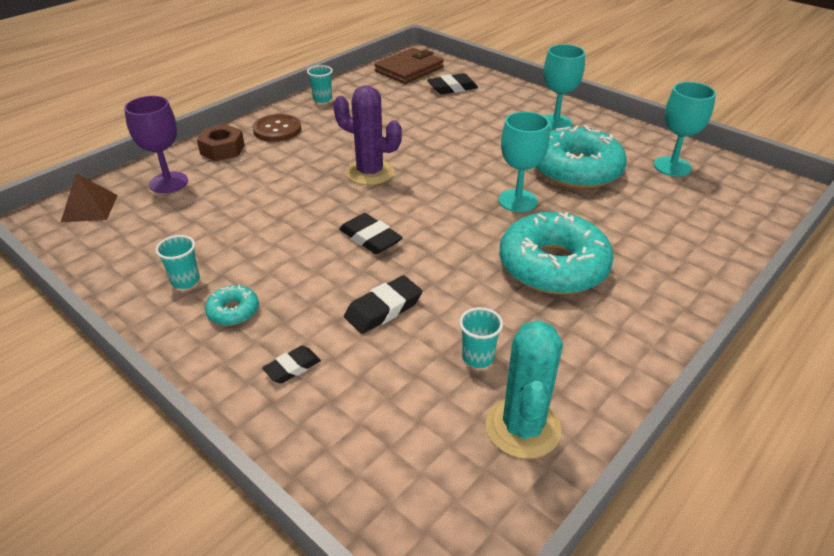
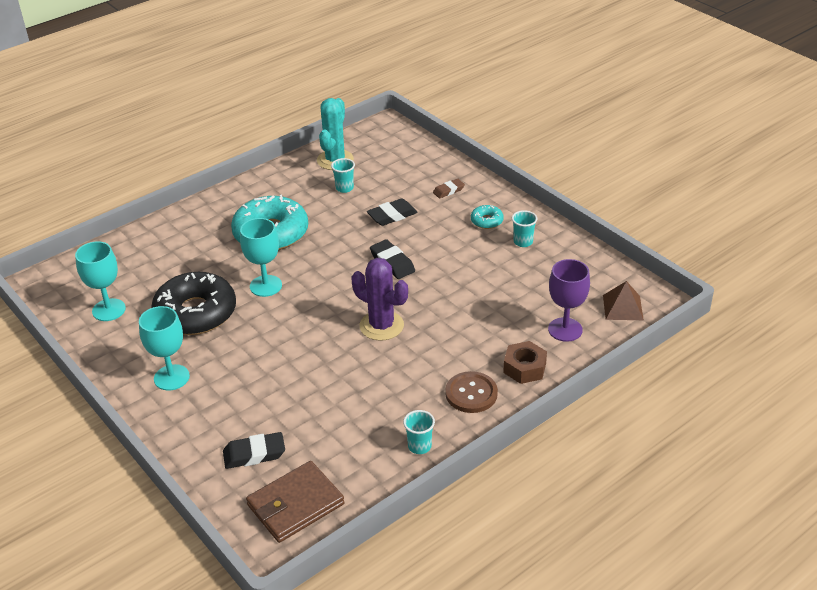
camera: 170 degrees left, 0 degrees up
(292, 367) = (448, 191): black eraser -> brown eraser
(576, 170) = (196, 313): turquoise donut -> black donut

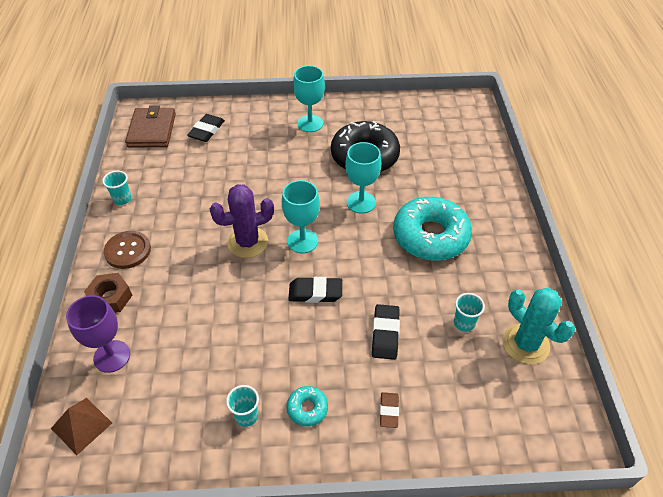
camera: 125 degrees right, 10 degrees up
(109, 310) = (408, 120): turquoise goblet -> turquoise goblet (302, 241)

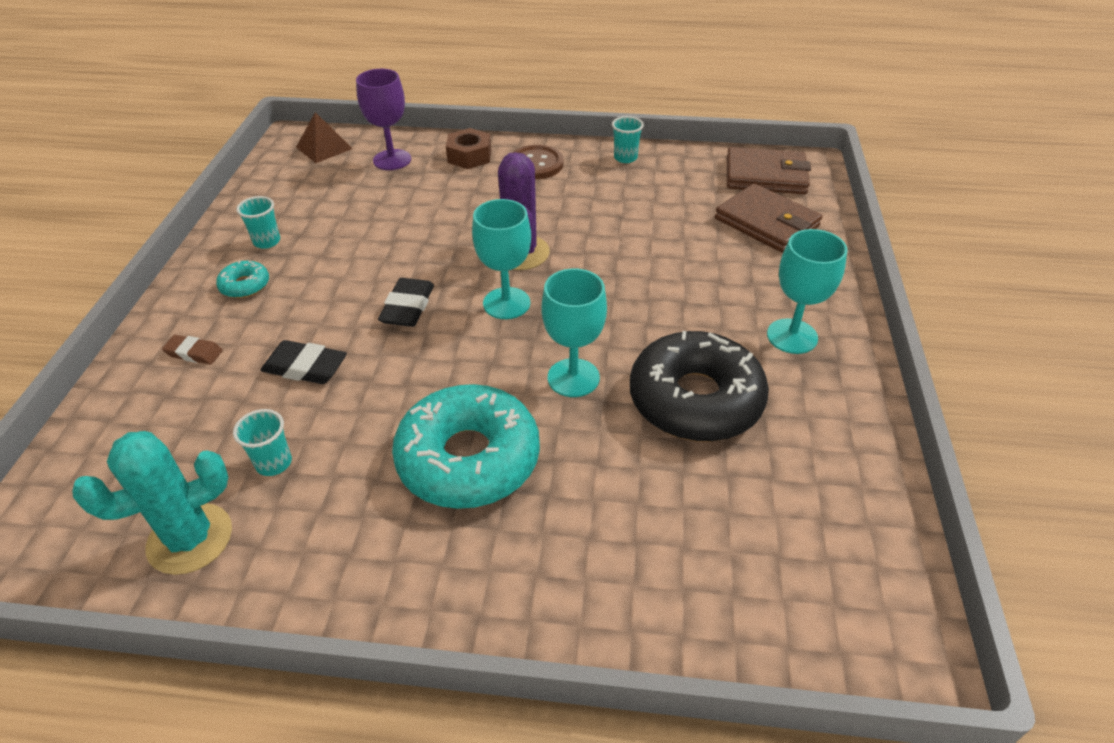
camera: 100 degrees right, 5 degrees down
(207, 131) = (766, 222): black eraser -> brown wallet

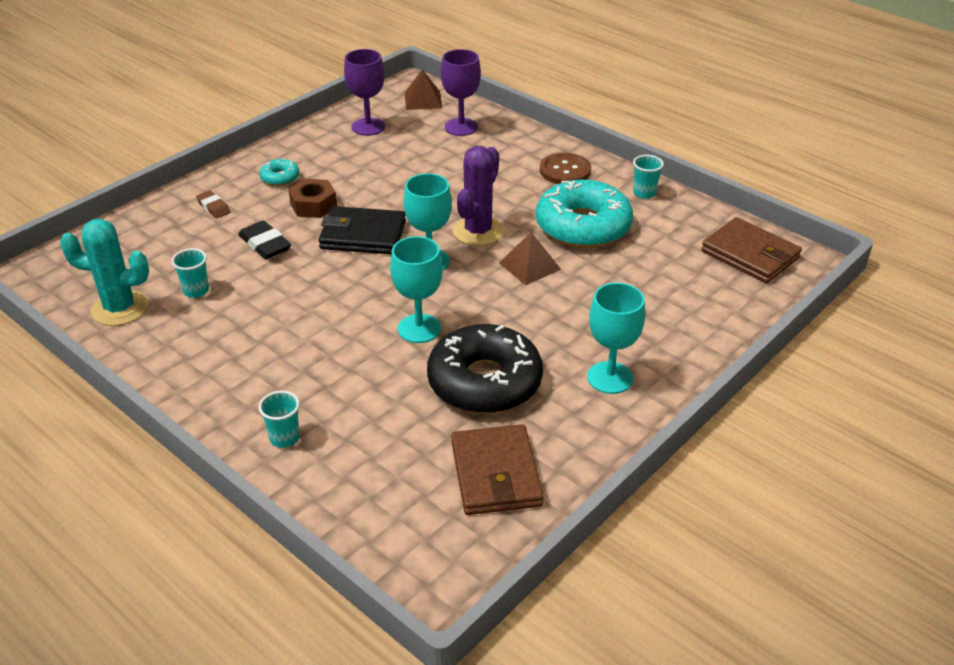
camera: 35 degrees right, 5 degrees down
(267, 241) = (320, 154): turquoise cup -> turquoise cup (284, 438)
(292, 194) = (368, 127): none -> purple goblet
(407, 307) = (363, 235): black eraser -> black wallet
(468, 458) = (302, 343): turquoise donut -> turquoise donut (583, 226)
(469, 156) = (521, 145): brown nut -> brown nut (313, 205)
(605, 265) = (529, 266): none -> brown pyramid
(766, 222) = (700, 290): brown wallet -> brown wallet (496, 474)

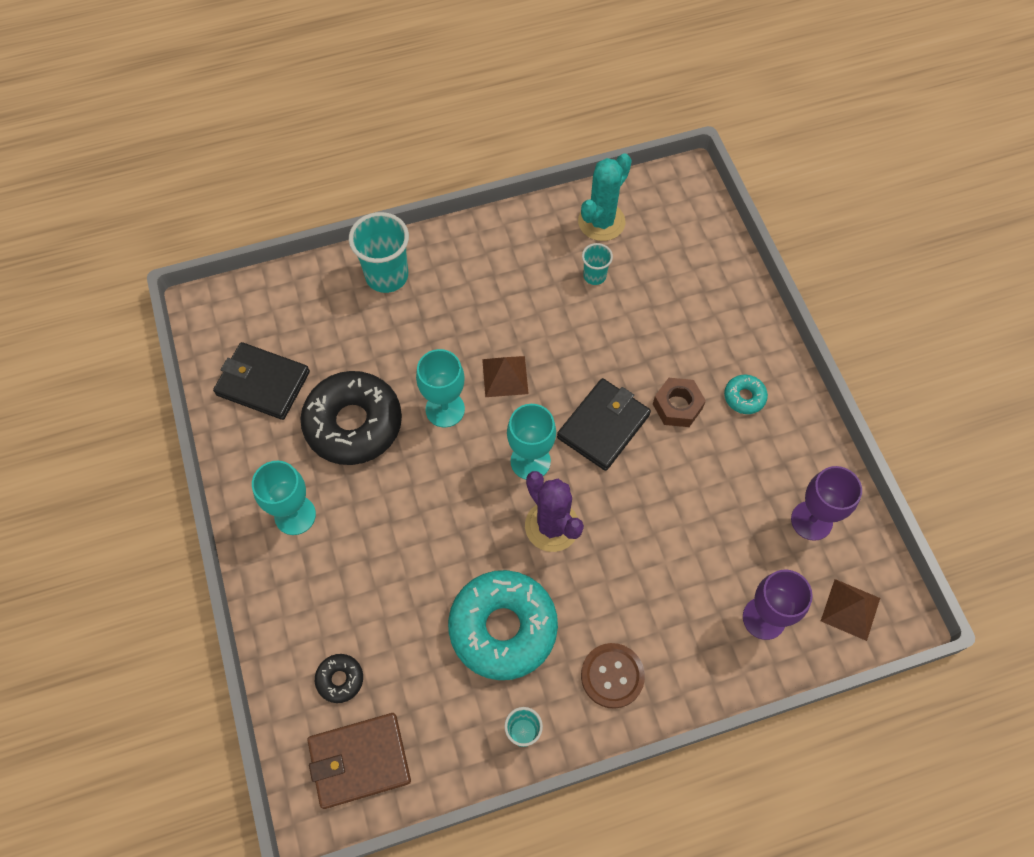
camera: 120 degrees right, 25 degrees up
(213, 207) = (718, 326): brown eraser -> none
(265, 244) = (633, 345): black eraser -> none
(284, 438) = (387, 276): turquoise cup -> turquoise cup, size x1.88
(496, 474) = (263, 383): brown wallet -> black wallet
(529, 266) = (472, 540): brown pyramid -> brown pyramid (505, 376)
(709, 288) = (340, 679): none -> black donut

